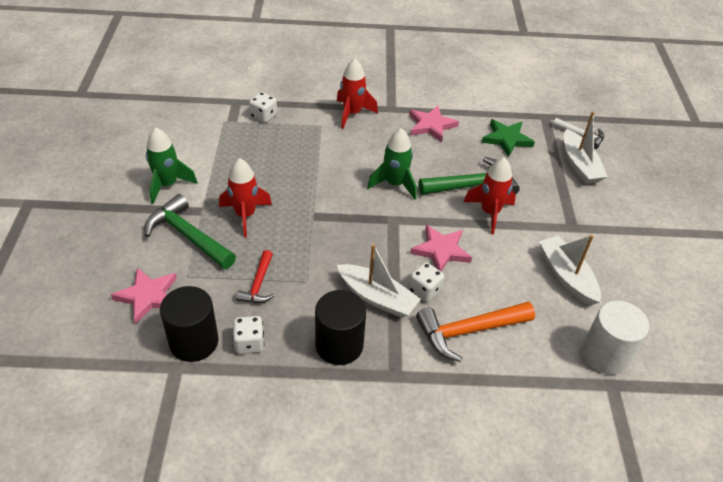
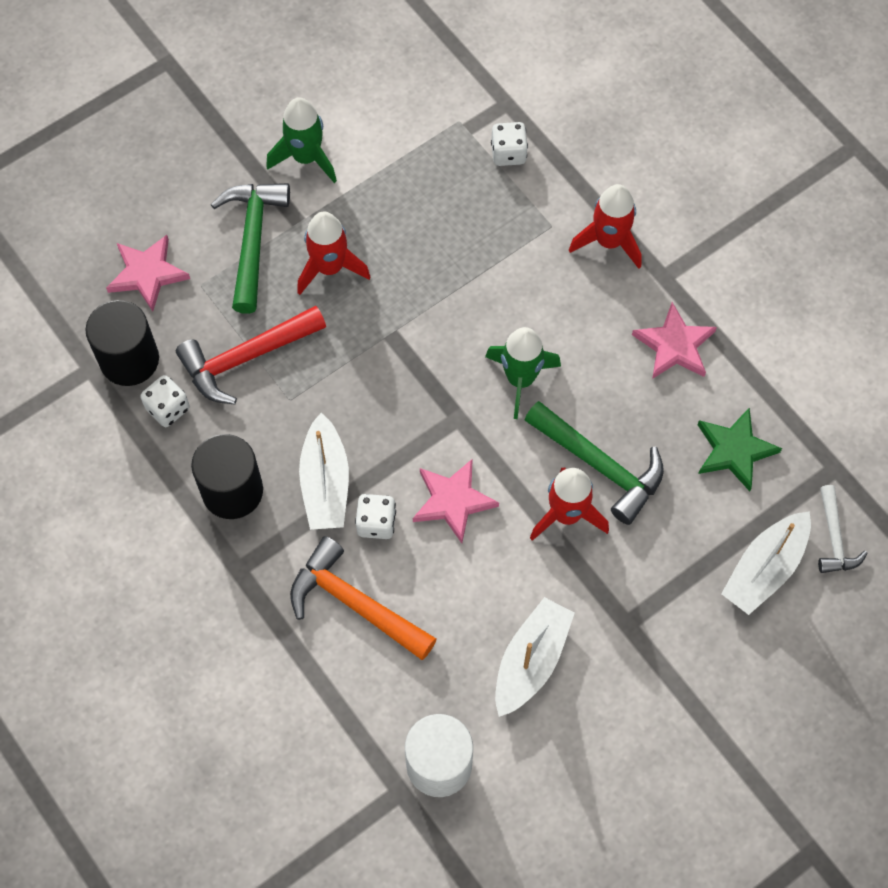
camera: 55 degrees right, 20 degrees up
(258, 285) = (245, 358): red hammer -> red hammer, size x1.71

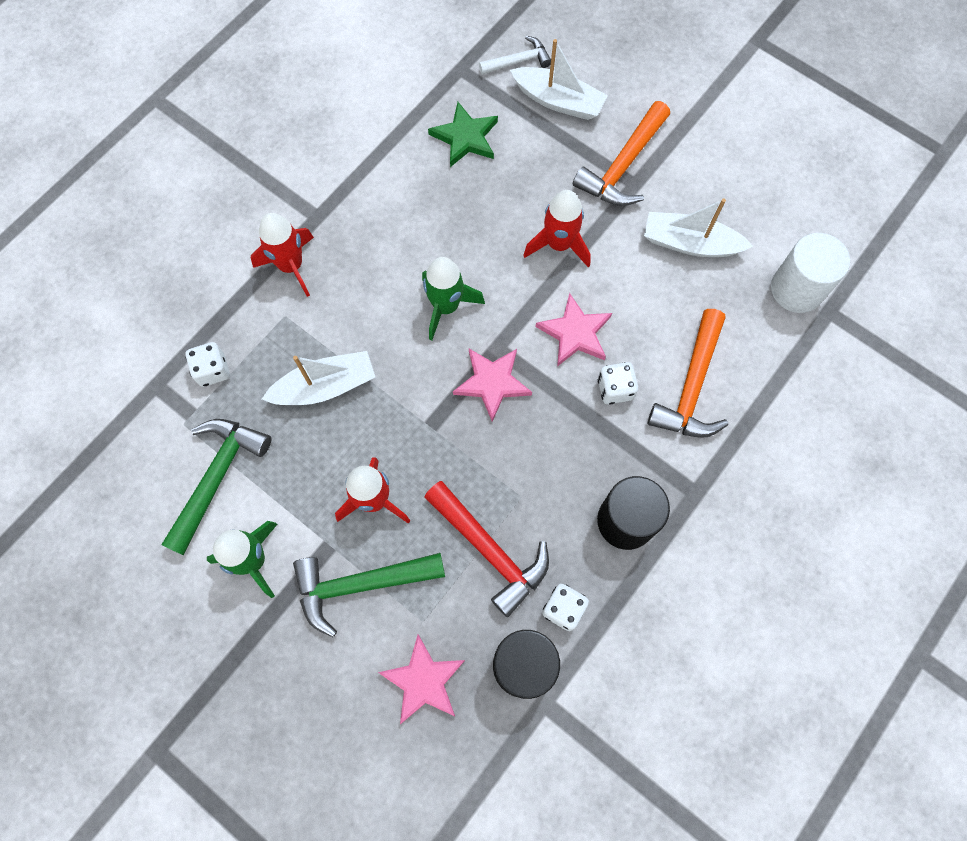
camera: 105 degrees left, 5 degrees up
(325, 483) = (592, 441): white boat -> white boat (325, 386)
(600, 466) = (508, 229): green hammer -> green hammer (217, 477)
(654, 616) = (623, 166): none -> orange hammer
(674, 345) = (381, 196): pink star -> pink star (492, 383)

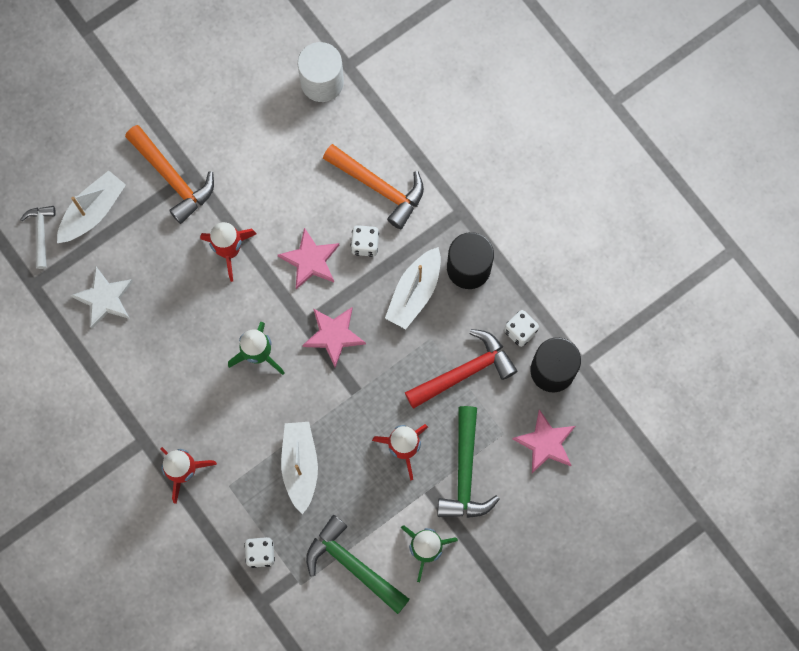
camera: 75 degrees left, 5 degrees up
(465, 137) = (104, 298): green star -> white star
(690, 243) = (259, 148): white boat -> white boat (414, 292)

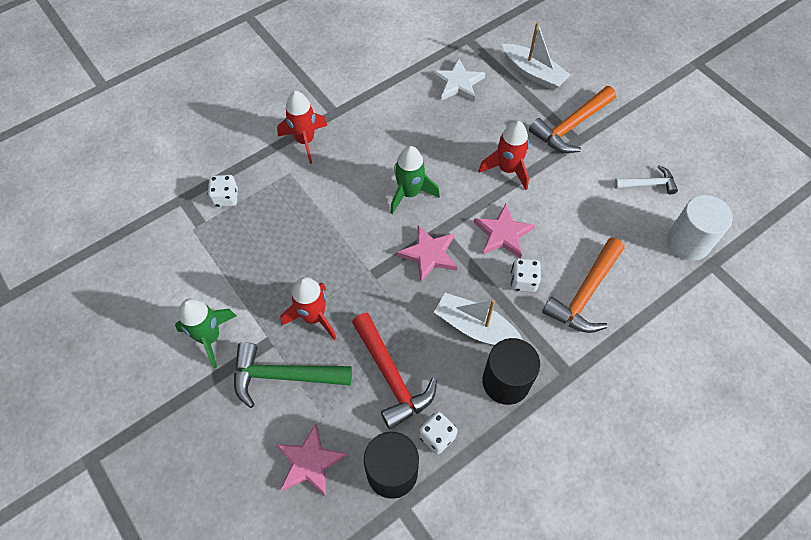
camera: 90 degrees right, 15 degrees down
(41, 233) = (511, 42): white hammer -> white hammer (648, 184)
(300, 466) = (303, 227): white boat -> none
(352, 565) = (204, 271): green hammer -> none

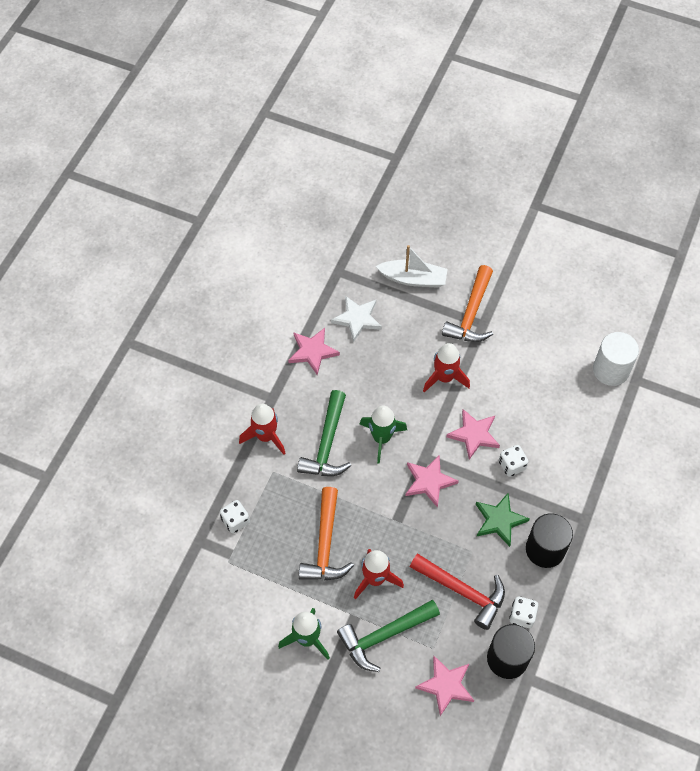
camera: 30 degrees left, 0 degrees up
(355, 174) = (327, 444): none -> green hammer
(398, 91) = (312, 351): none -> pink star
(476, 327) = (499, 520): white boat -> green star
(585, 294) = (561, 451): orange hammer -> orange hammer (325, 545)
(648, 184) = (557, 335): white hammer -> none

